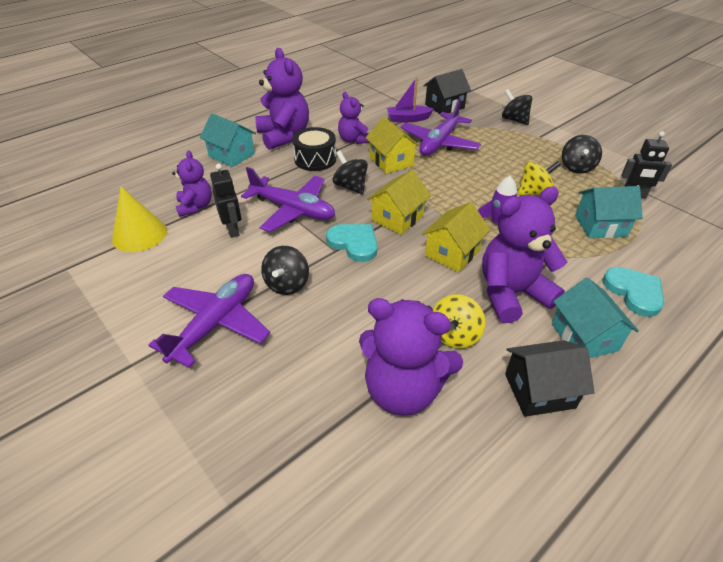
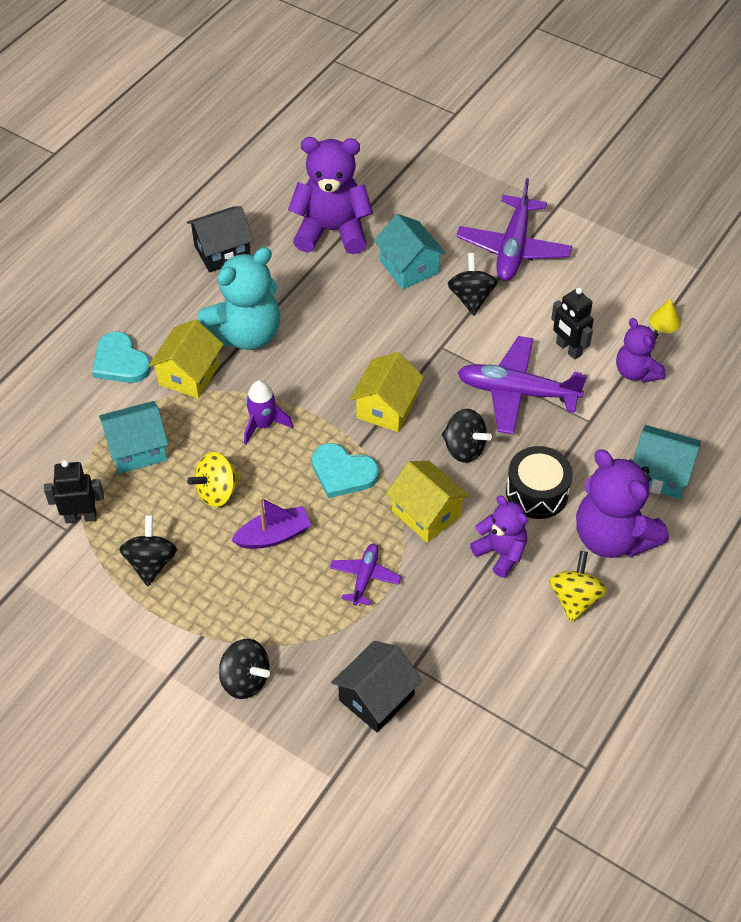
camera: 165 degrees right, 10 degrees up
(139, 234) = (665, 321): yellow cone -> yellow cone, size x0.51
(354, 243) = (424, 360): turquoise heart -> turquoise heart (343, 472)
(408, 119) = (432, 636): purple boat -> purple boat (273, 535)
(439, 143) = (365, 577): purple plane -> purple plane, size x0.53
(452, 253) = (312, 370): yellow house -> yellow house (189, 374)
(454, 335) = (297, 282): yellow spinning top -> yellow spinning top (574, 599)
(511, 294) = (246, 334): purple teddy bear -> turquoise teddy bear
(584, 337) = (179, 304): turquoise house -> turquoise house (408, 267)

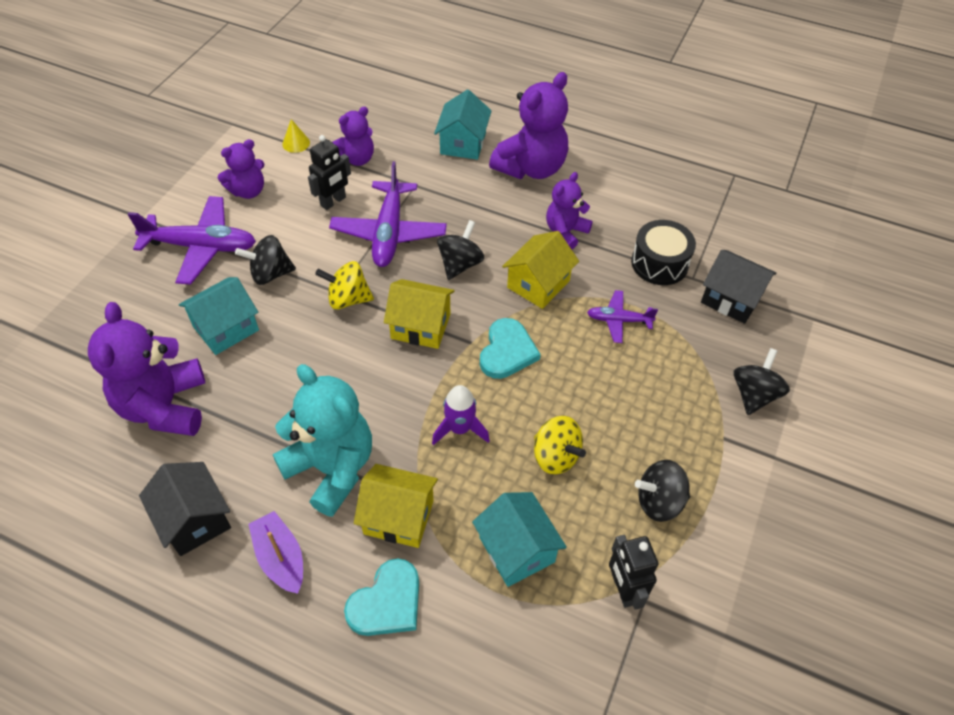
camera: 100 degrees left, 0 degrees up
(273, 535) = (595, 397): purple boat -> purple boat (280, 558)
(537, 492) = (498, 213): black drum -> black drum (659, 263)
(574, 599) = (595, 187): yellow spinning top -> yellow spinning top (348, 299)
(589, 281) = (248, 191): none -> purple teddy bear

